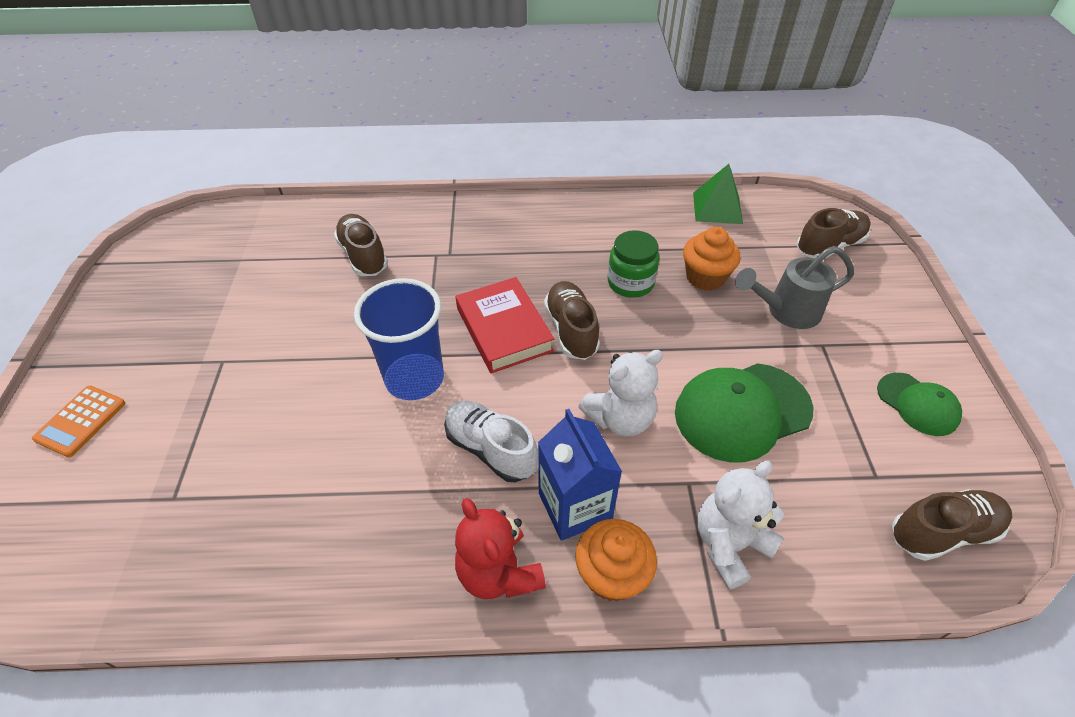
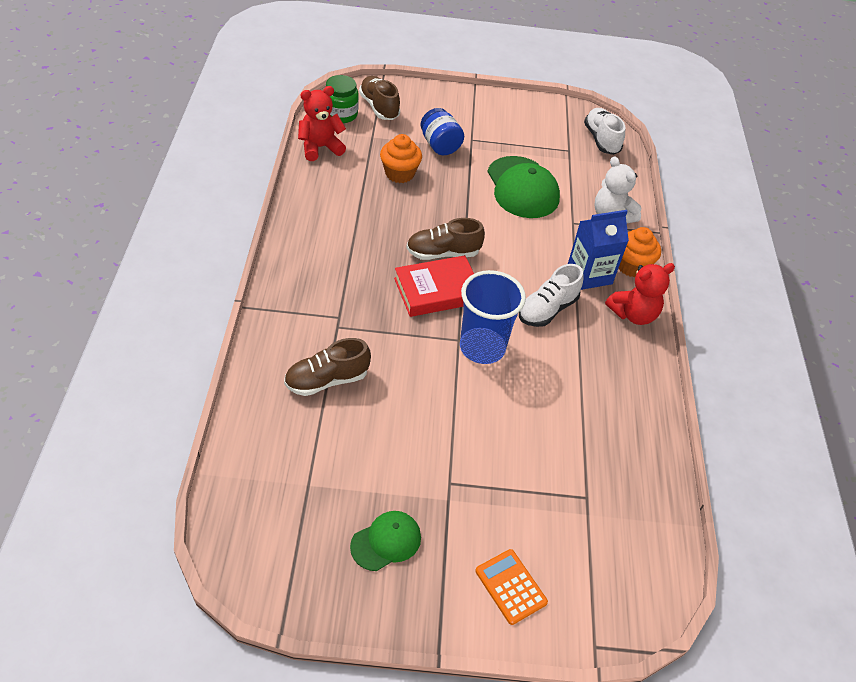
camera: 90 degrees left, 0 degrees up
(81, 421) = (510, 586): orange calculator -> orange calculator turned 150 degrees counterclockwise
(620, 418) = (525, 242): white teddy bear -> none
(630, 283) = (398, 213): green jar -> green jar (341, 114)
(717, 208) = (320, 147): green pyramid -> red teddy bear
(786, 311) = (440, 145): grey watering can -> blue jar
(917, 404) = (521, 119): green cap -> green cap (386, 541)
(942, 532) = (601, 140): brown shoe -> white shoe

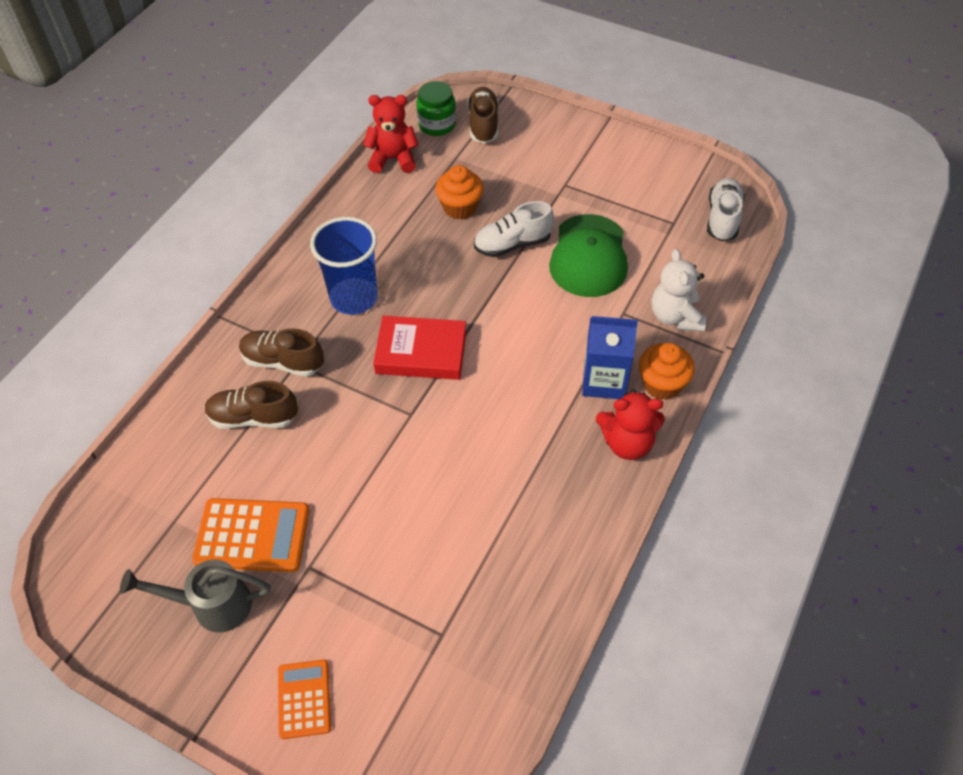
camera: 30 degrees right, 5 degrees up
(386, 474) = (252, 536): none -> orange calculator
(386, 541) = (212, 605): green cap -> grey watering can
(440, 145) = (524, 184): blue jar -> none
(443, 253) = (452, 311): brown shoe -> brown shoe (283, 362)
(482, 347) = (430, 430): blue cup -> blue cup (354, 298)
(547, 309) = (529, 408): white shoe -> white shoe (512, 244)

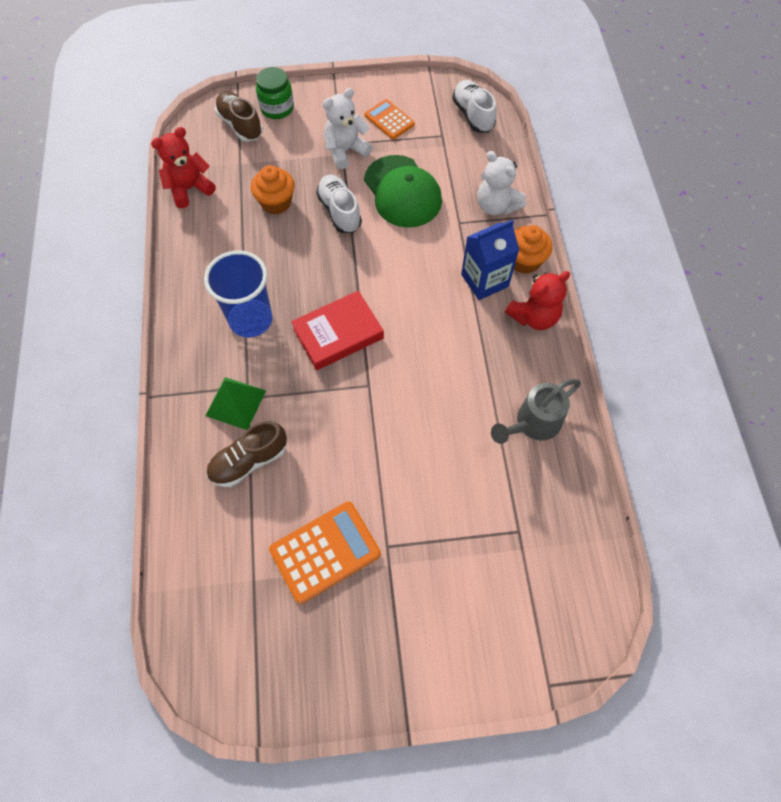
camera: 35 degrees left, 10 degrees up
(212, 605) = (338, 623): grey watering can -> grey watering can (533, 424)
(283, 362) = (235, 403): brown shoe -> green pyramid
(304, 699) = (462, 643): orange calculator -> orange calculator (389, 120)
(437, 125) = (202, 143): green jar -> green jar (277, 108)
(512, 244) = (339, 211): white shoe -> white shoe turned 120 degrees clockwise
(563, 193) = (346, 151): none -> white teddy bear

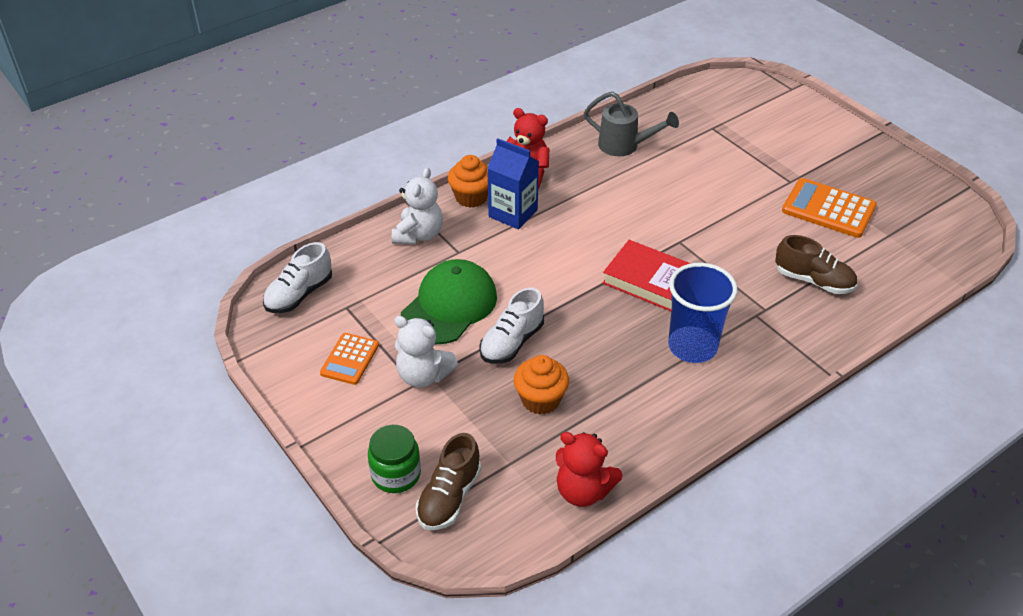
camera: 120 degrees left, 20 degrees down
(235, 403) = (777, 314): green pyramid -> none

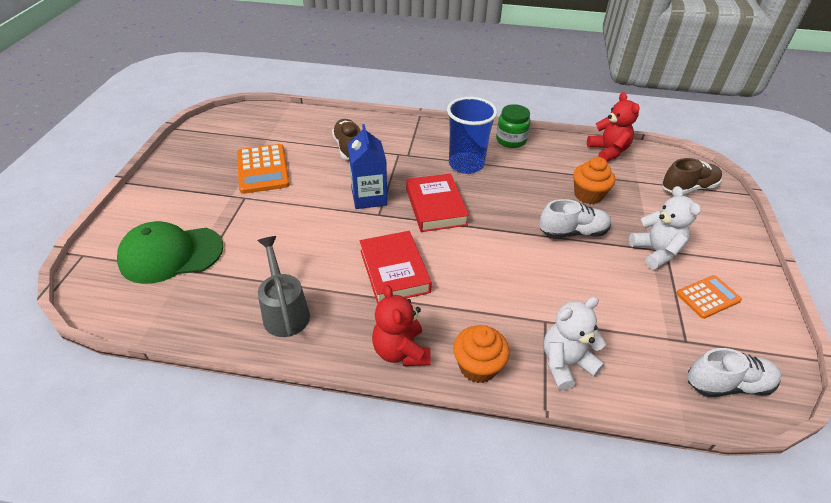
camera: 135 degrees left, 0 degrees up
(396, 474) = (715, 214): green jar -> green jar (511, 140)
(449, 306) = (595, 283): green cap -> green cap (171, 254)
(513, 213) = (461, 321): blue carton -> blue carton (369, 197)
(601, 212) = (394, 271): none -> red book

